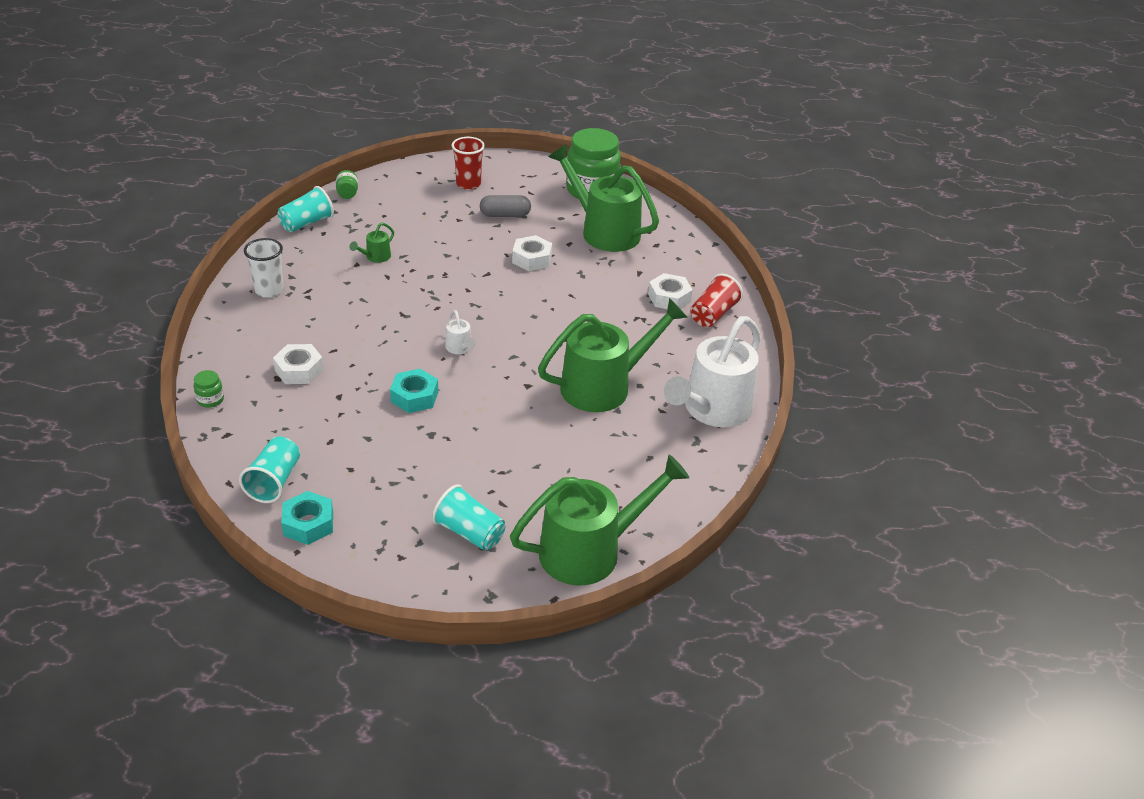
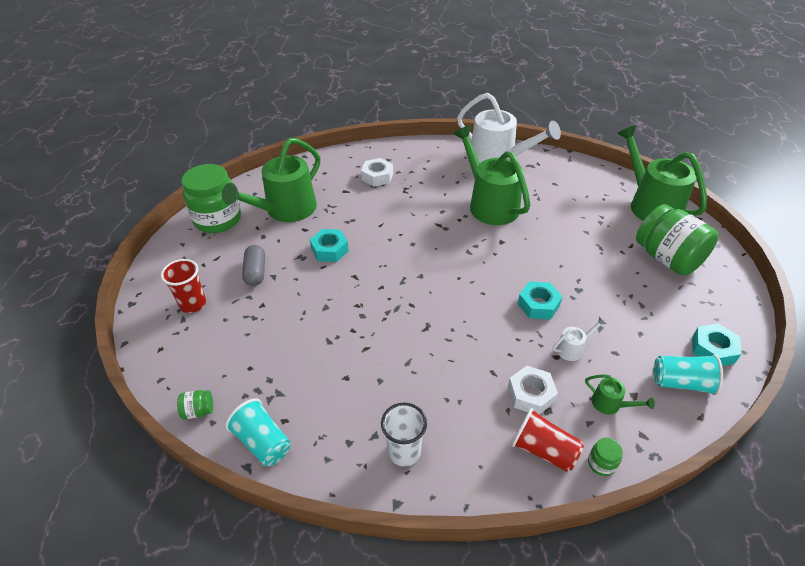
camera: 90 degrees left, 5 degrees up
(375, 257) = (332, 363): green watering can -> green watering can (610, 404)
(460, 348) = (467, 283): white watering can -> white watering can (573, 348)
(469, 532) = (667, 258): turquoise cup -> green jar
(532, 259) = (330, 250): white nut -> turquoise nut
(713, 314) = (394, 158): red cup -> red cup (543, 450)

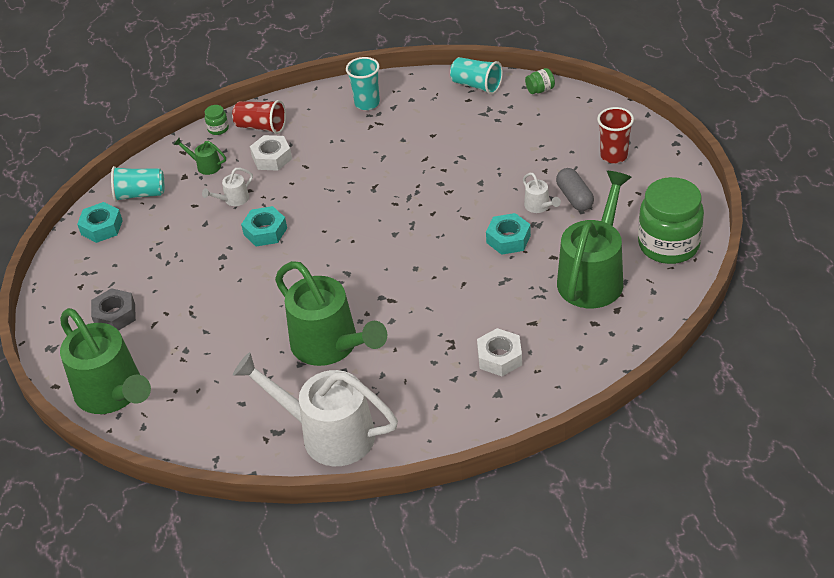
camera: 170 degrees right, 0 degrees up
(289, 271) = (539, 206): none -> white watering can
(404, 452) = (367, 103): white cup -> turquoise cup
(667, 258) = (115, 315): green jar -> grey nut

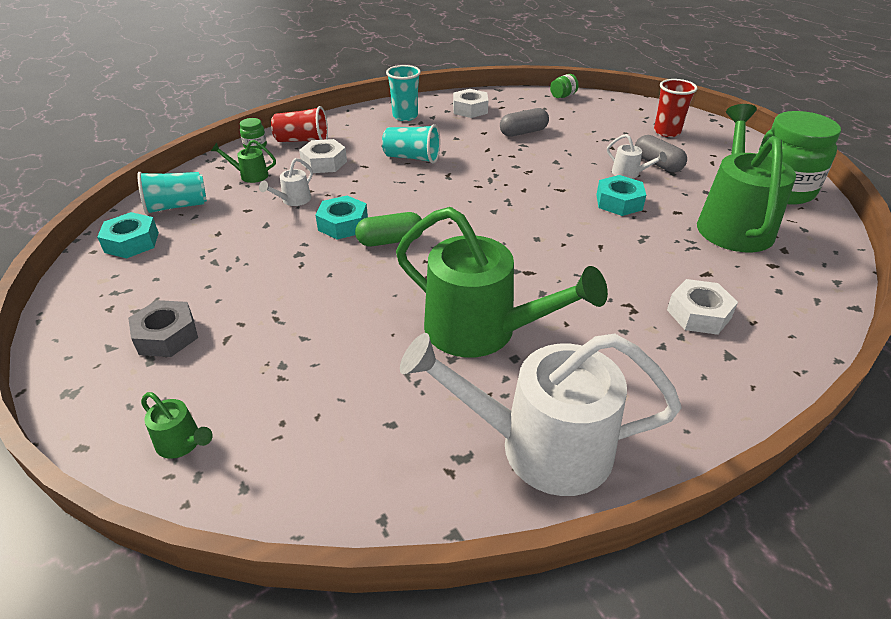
camera: 20 degrees left, 5 degrees down
(113, 394) = (183, 443): green watering can -> green watering can, size x0.41
(297, 254) = (390, 241): none -> green capsule
(434, 100) = (470, 109): none -> white nut
(470, 139) = (523, 132): none -> grey capsule
(476, 85) = (503, 97): turquoise cup -> turquoise cup (412, 158)

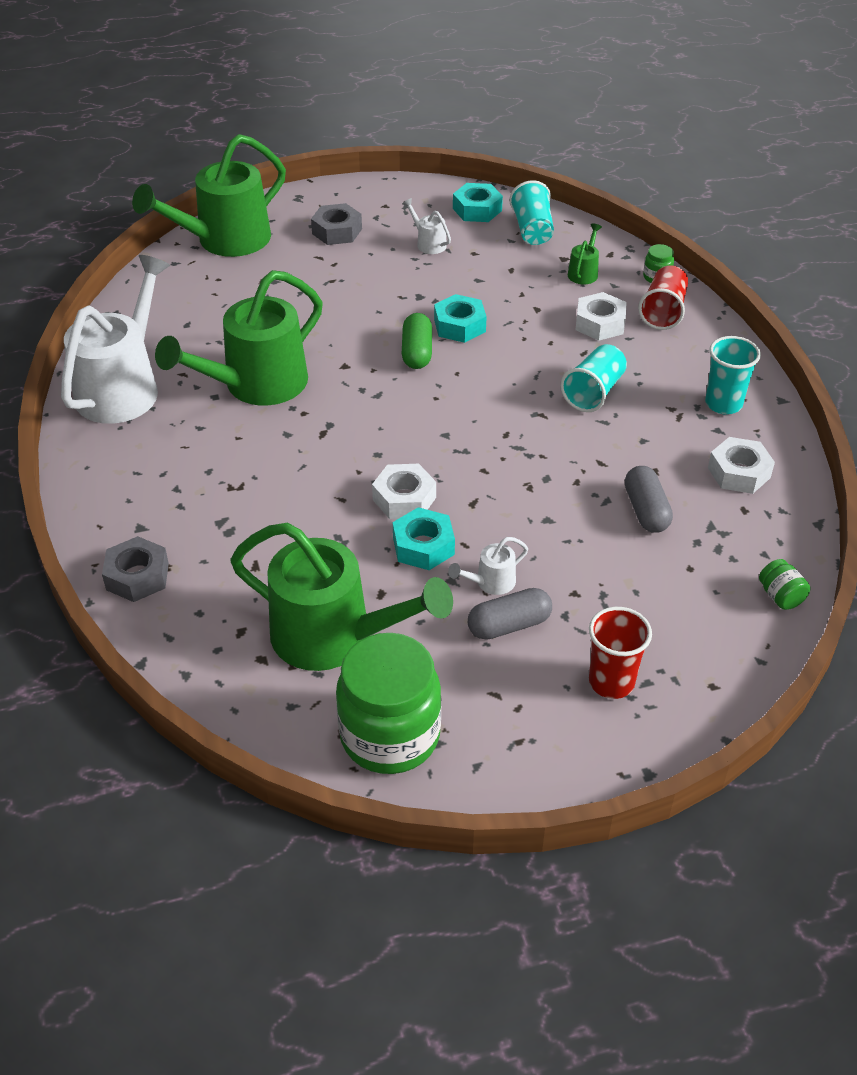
camera: 105 degrees right, 5 degrees up
(183, 443) = (224, 241): green watering can -> green watering can, size x2.45
(293, 200) = (519, 297): white watering can -> white watering can (428, 243)
(698, 314) = (200, 531): white nut -> white nut (404, 498)
(782, 338) = (137, 576): none -> grey nut

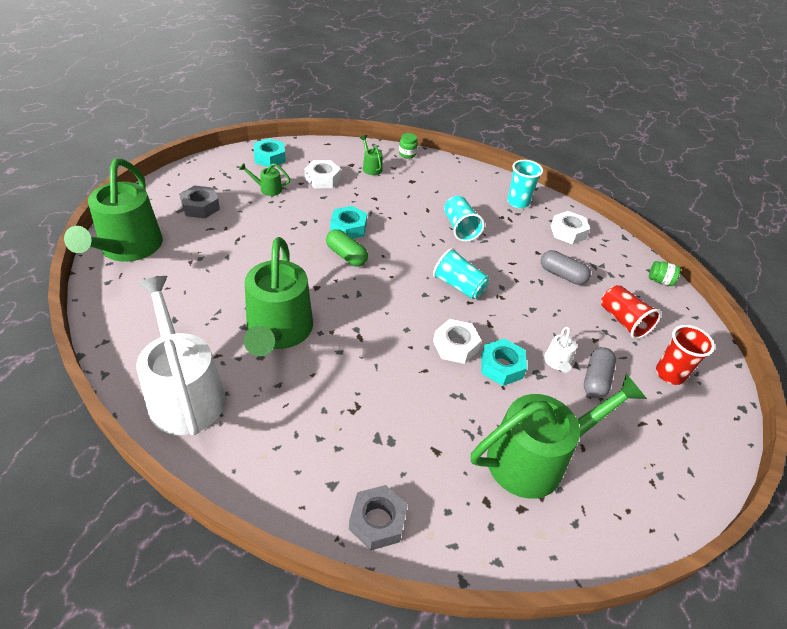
camera: 50 degrees left, 0 degrees up
(390, 736) = (639, 493): green jar -> none
(428, 243) = (267, 189): white watering can -> green watering can
(532, 230) = (315, 156): turquoise cup -> turquoise cup (459, 286)
(600, 323) = (414, 190): white nut -> white nut (322, 179)
(663, 311) = (433, 170): red cup -> red cup (623, 321)

